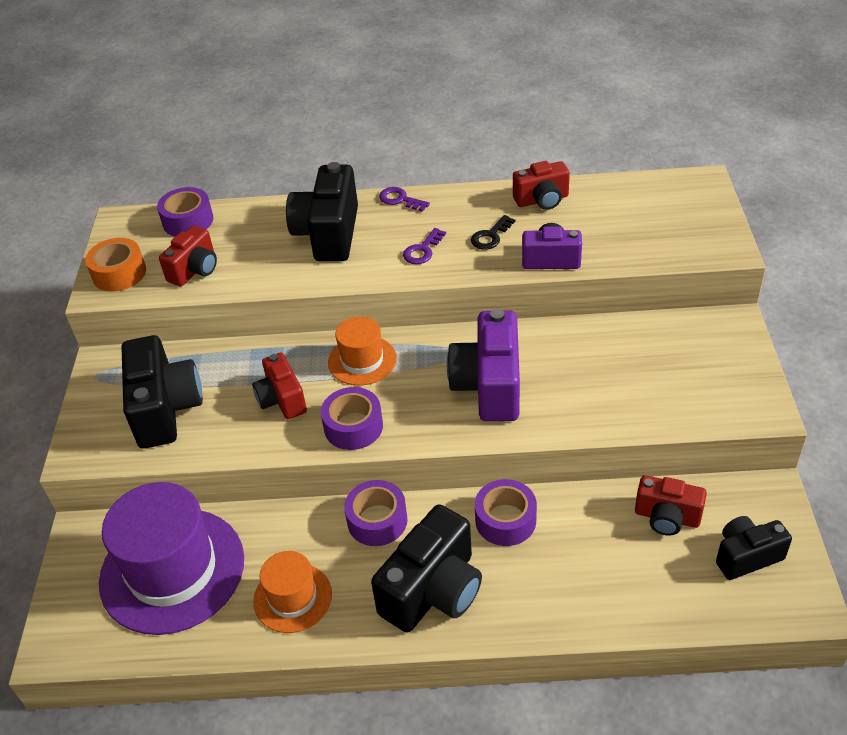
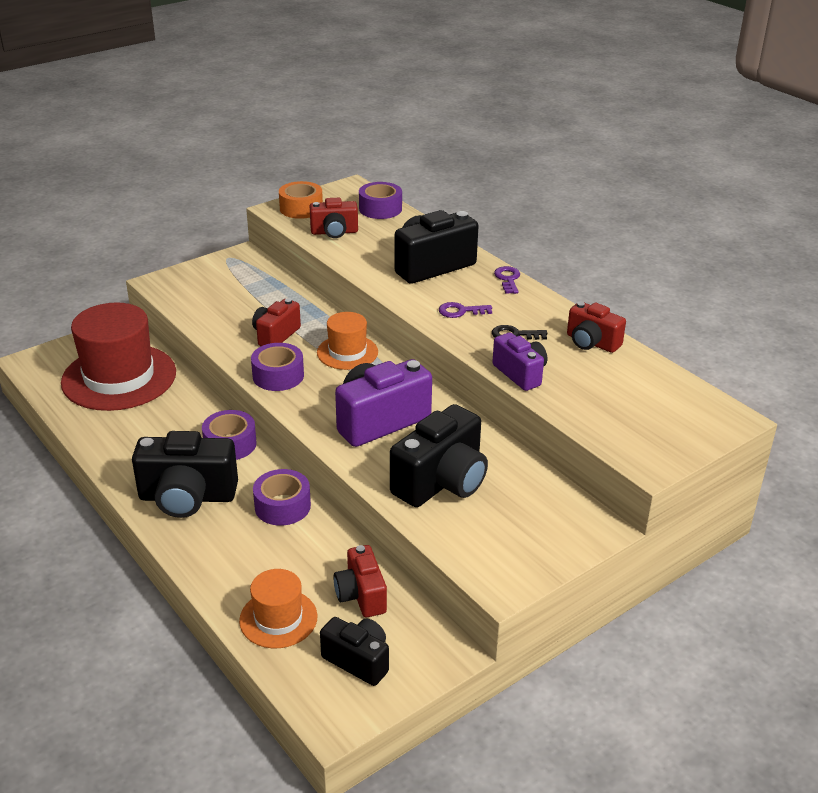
camera: 50 degrees right, 10 degrees down
(165, 409) = (224, 295): black camera -> black camera (442, 482)
(172, 570) = (119, 377): purple hat -> red hat
(292, 597) = (134, 436): orange hat -> orange hat (278, 618)

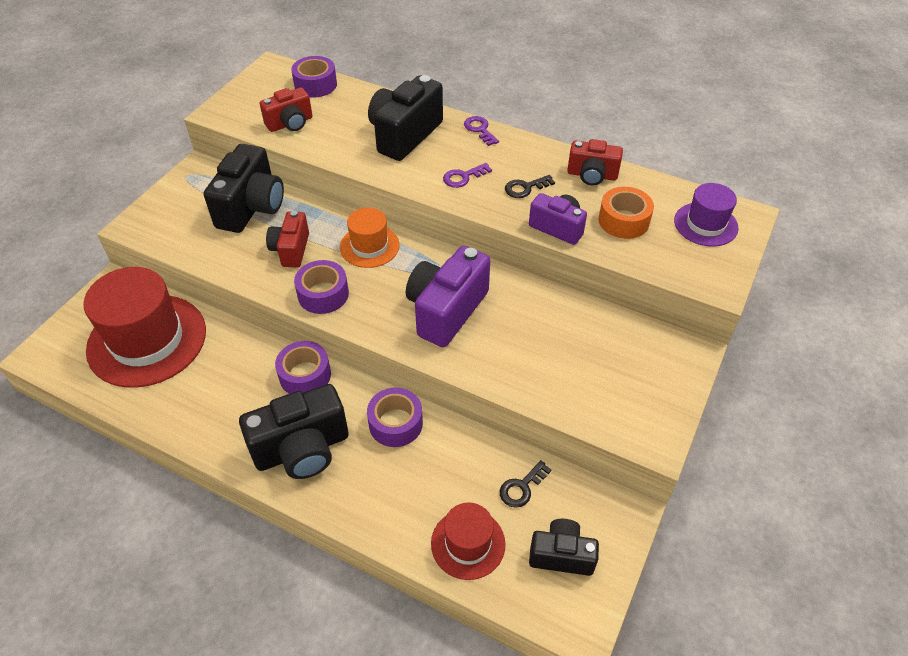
camera: 25 degrees left, 15 degrees up
(278, 618) = (468, 543): orange hat -> red hat
(301, 208) = (239, 105): orange tape -> orange tape (623, 221)
(361, 595) = (521, 487): red camera -> black key
(442, 482) = (540, 355): black camera -> black camera (251, 207)
(679, 413) = (705, 224): none -> purple hat

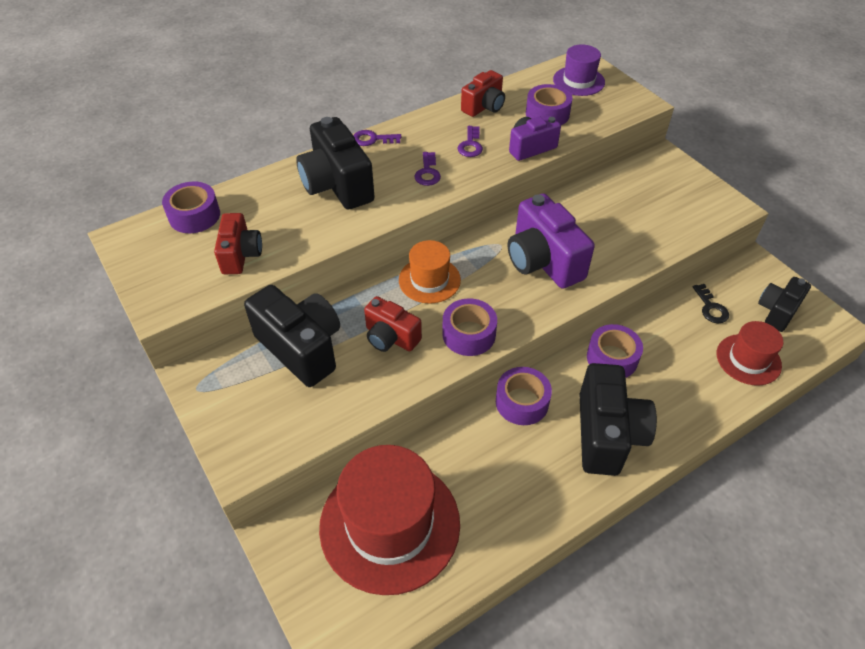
camera: 60 degrees left, 0 degrees up
(525, 188) = (470, 145): black key -> purple key
(623, 221) = (547, 114): orange tape -> purple tape

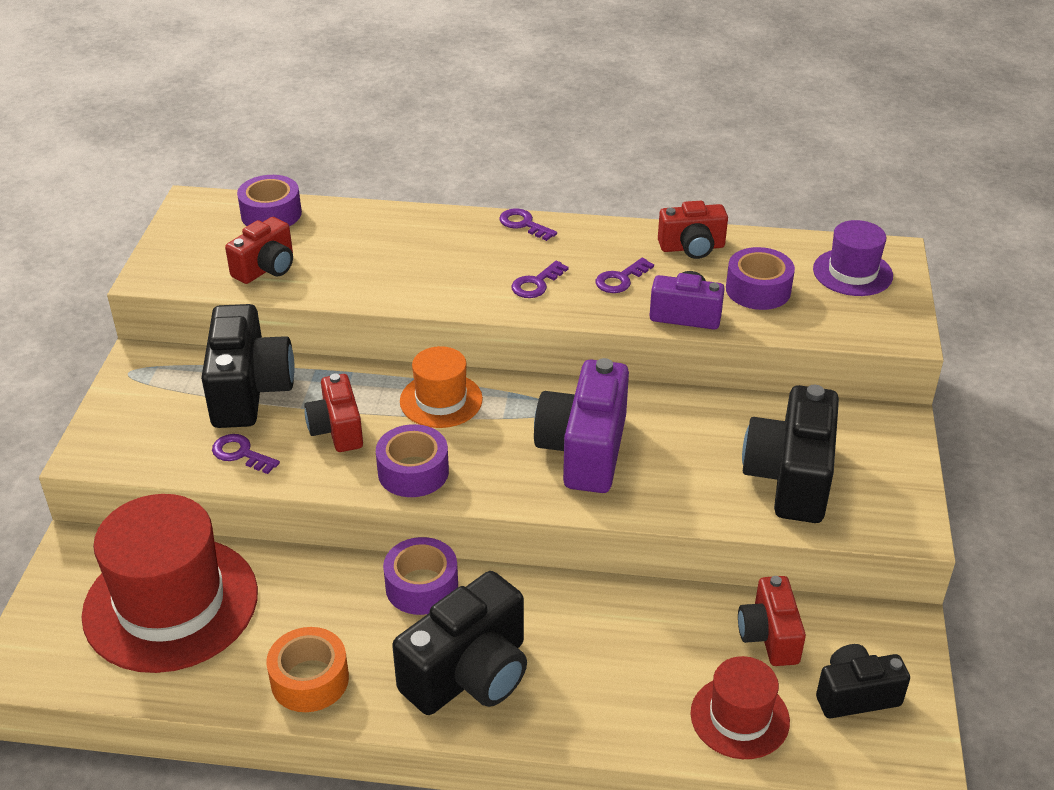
camera: 40 degrees right, 10 degrees down
(337, 185) = (430, 251): black camera -> black camera (790, 478)
(349, 393) = (240, 453): none -> purple key
(530, 505) = (309, 680): none -> orange tape
(612, 358) = (574, 609): purple tape -> none
(711, 308) = (769, 636): black key -> red camera

